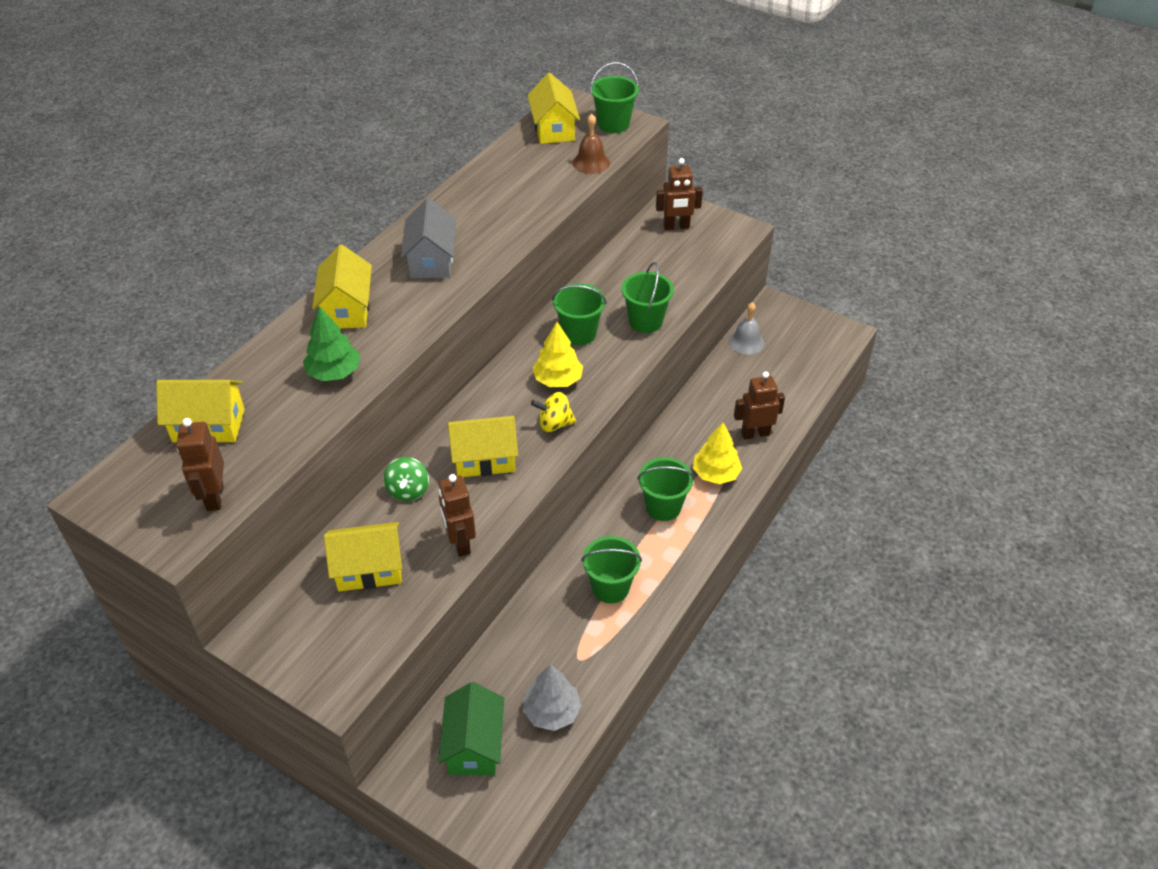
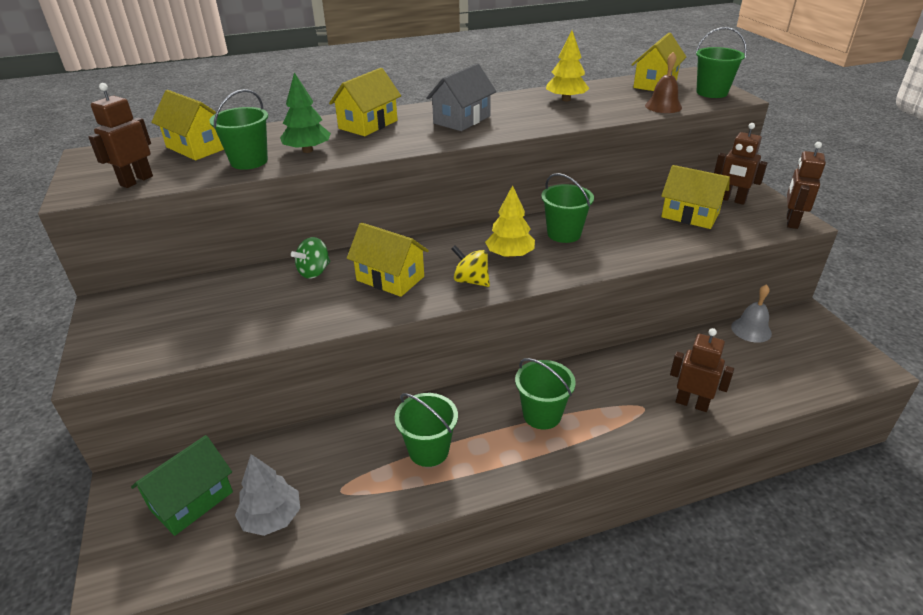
camera: 40 degrees right, 10 degrees down
(369, 569) = (224, 305): yellow house -> yellow house (690, 215)
(460, 543) = (300, 322): brown robot -> brown robot (791, 222)
(645, 321) = (632, 248): green bucket -> green bucket (249, 161)
(715, 474) = (618, 415): yellow tree -> yellow tree (566, 99)

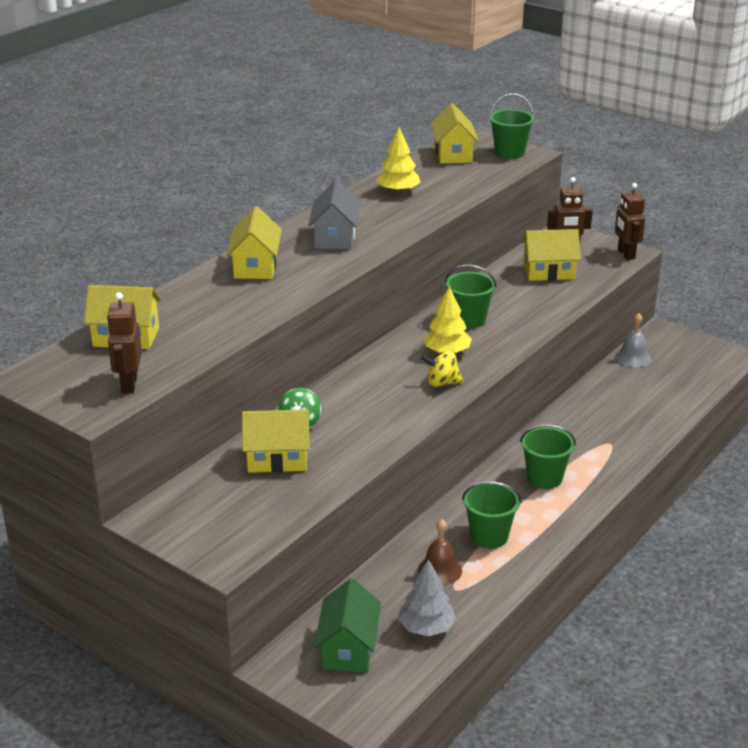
camera: 35 degrees left, 5 degrees down
(249, 161) = (204, 334): green bucket -> none
(307, 150) = (241, 307): green tree -> none
(390, 278) = (374, 405): yellow house -> yellow house (277, 459)
(663, 106) = (487, 177): brown bell -> brown bell (440, 570)
(692, 403) = (639, 427): brown robot -> none

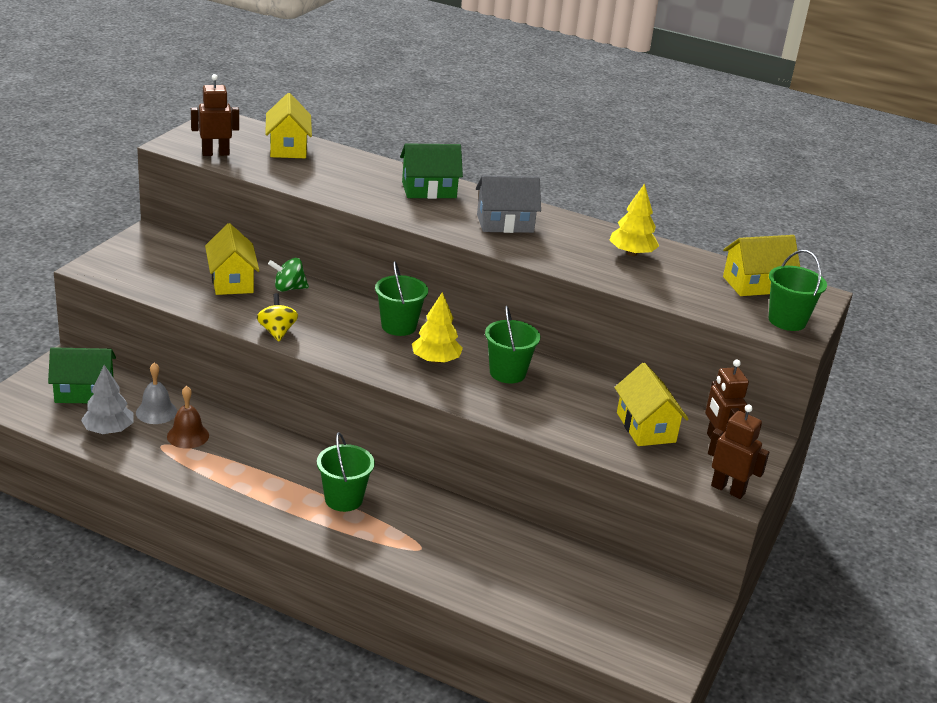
camera: 75 degrees right, 0 degrees up
(255, 266) = (429, 190): yellow house -> green house
(442, 383) = (374, 358): yellow spinning top -> yellow spinning top (277, 332)
(489, 536) = (240, 463): green bucket -> green bucket (398, 326)
(626, 254) = (728, 489): brown robot -> brown robot turned 60 degrees clockwise
(633, 357) = (617, 574): grey bell -> grey bell (156, 412)

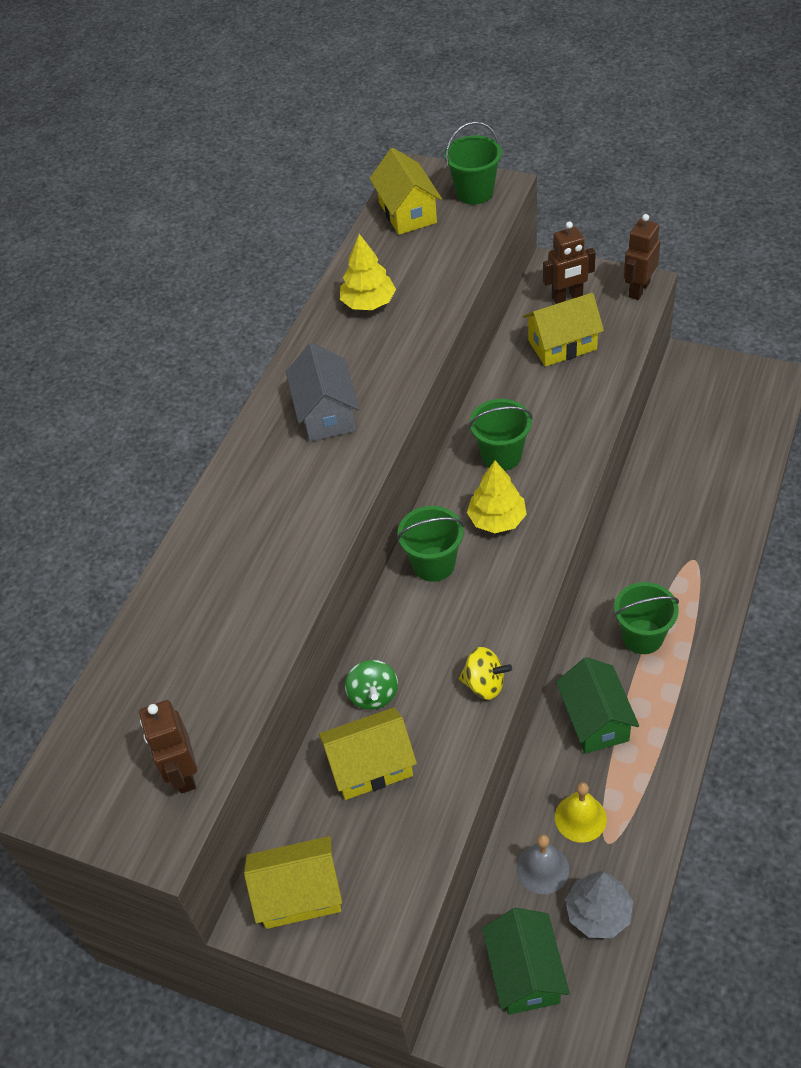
camera: 85 degrees left, 20 degrees up
(188, 436) = (580, 818): brown bell -> yellow bell
(277, 332) = (484, 684): yellow spinning top -> yellow spinning top turned 150 degrees counterclockwise
(288, 148) = (142, 683): yellow house -> yellow house (299, 894)
(429, 190) = (250, 497): green house -> green house (595, 720)

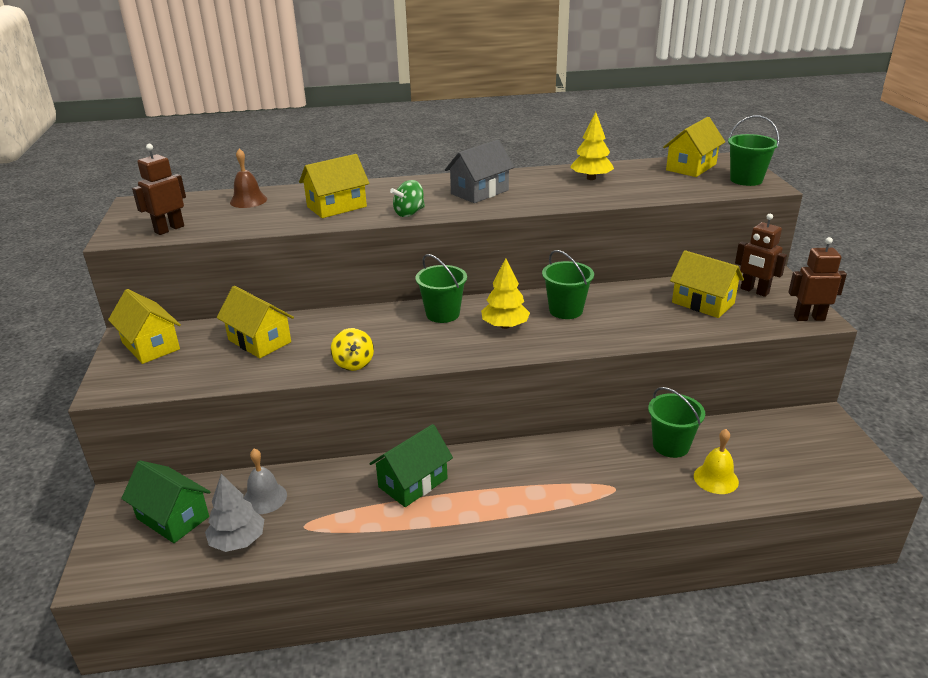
camera: 55 degrees right, 20 degrees down
(153, 658) = (248, 200): none -> brown bell
(256, 566) = (337, 207): none -> yellow house
(373, 695) = (316, 325): green spinning top -> green spinning top (409, 213)
(525, 973) = (173, 518): green house -> green house turned 75 degrees clockwise
(580, 818) = (318, 503): yellow bell -> yellow bell (716, 478)
(642, 637) = (511, 483): green bucket -> green bucket (671, 445)

